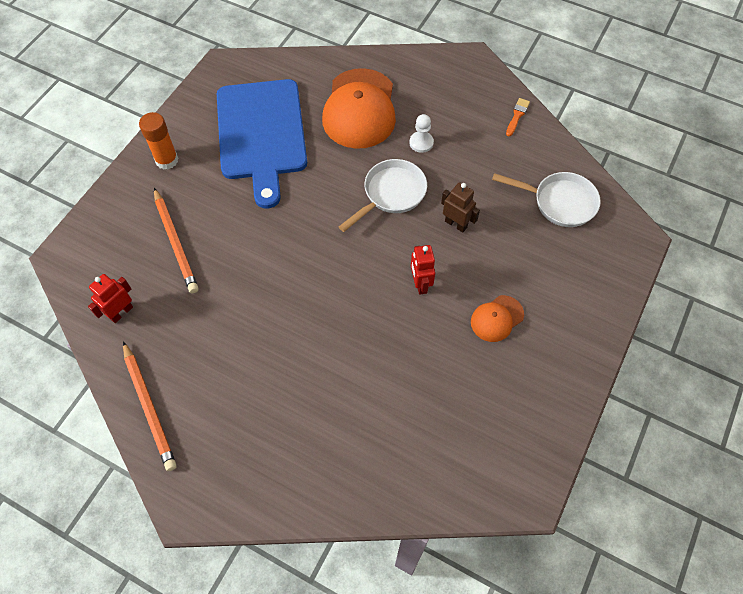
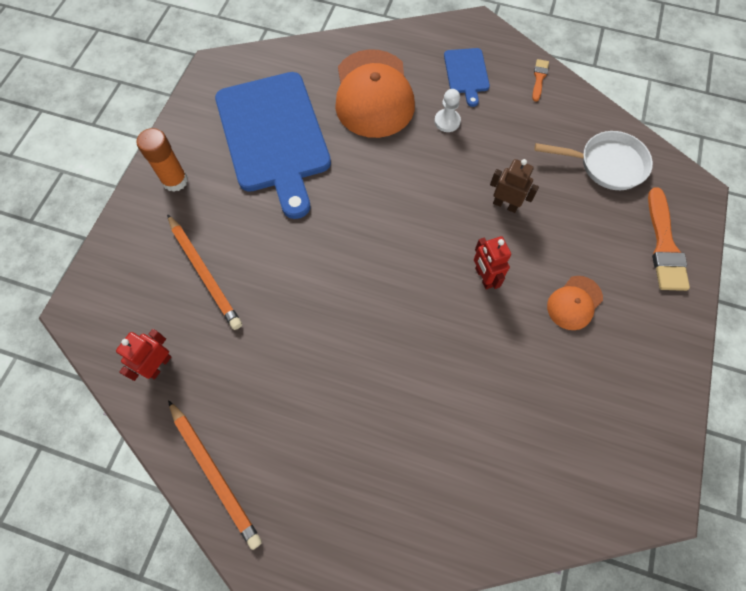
camera: 10 degrees left, 5 degrees up
(391, 194) = (429, 182): white pan -> none
(450, 102) = (466, 73): none -> blue cutting board
(594, 282) = (664, 245): none -> orange brush

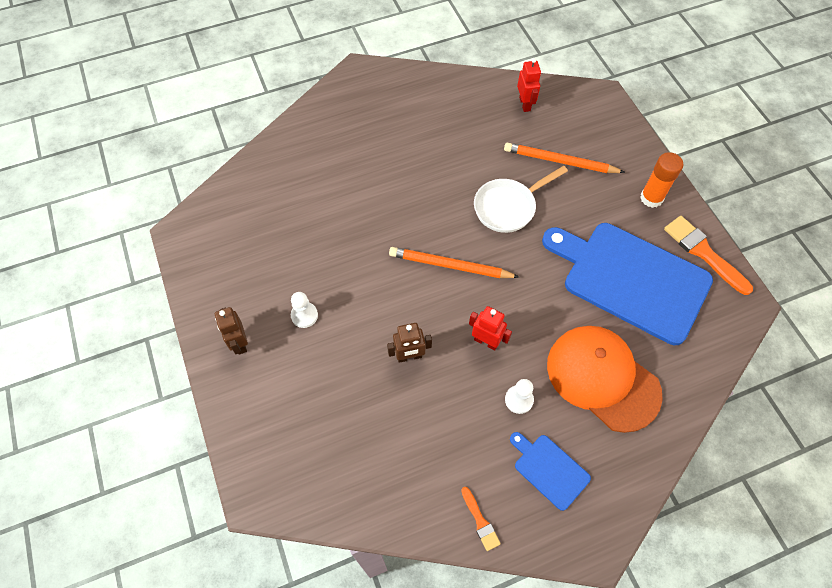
camera: 140 degrees right, 5 degrees down
(214, 473) = (440, 85): orange pencil -> orange pencil (450, 265)
(484, 277) = (381, 287): red robot -> red robot (486, 341)
(574, 303) = (304, 315): orange cap -> white pawn
(606, 164) = (353, 463): white pan -> white pan (508, 207)
(652, 320) = (239, 343): none -> brown robot
(664, 245) = (260, 416): orange brush -> orange brush (703, 252)

